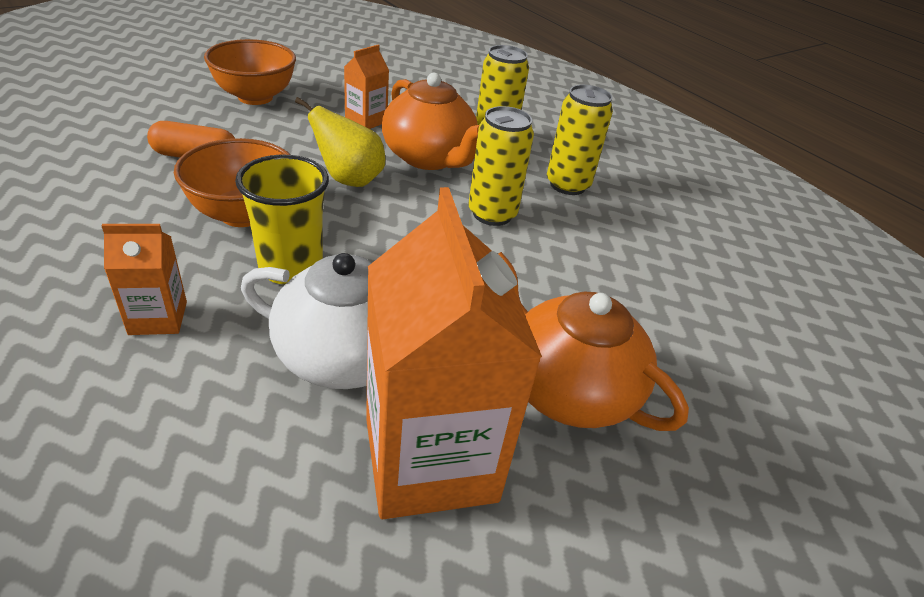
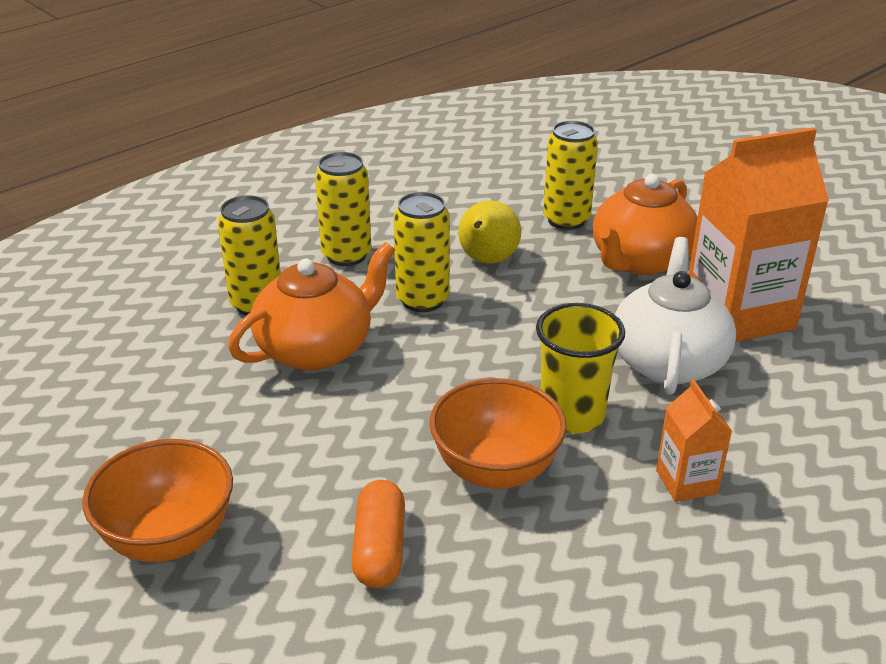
camera: 90 degrees left, 5 degrees down
(349, 180) = (390, 403): yellow pear -> yellow pear (487, 261)
(366, 121) = (227, 411): orange carton -> none
(660, 341) = (566, 220): none -> yellow can

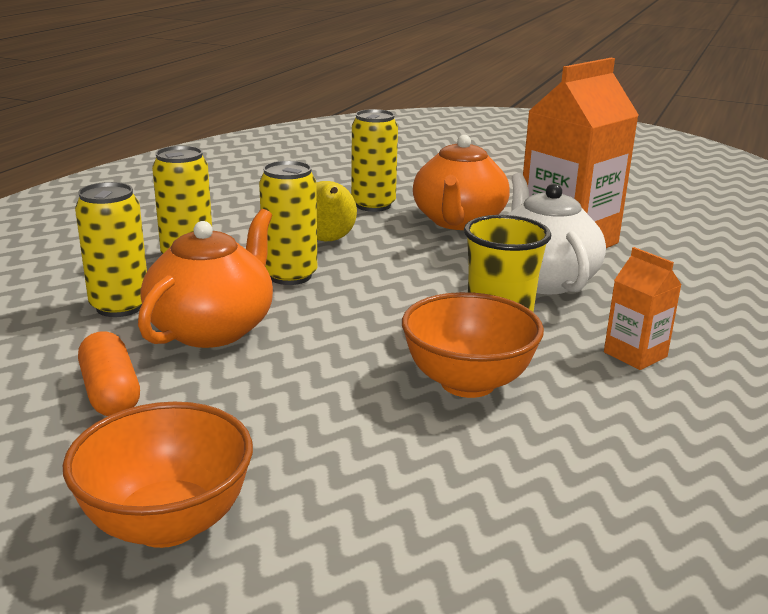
camera: 25 degrees left, 10 degrees down
(379, 548) = (411, 471): orange capsule -> orange capsule (110, 393)

